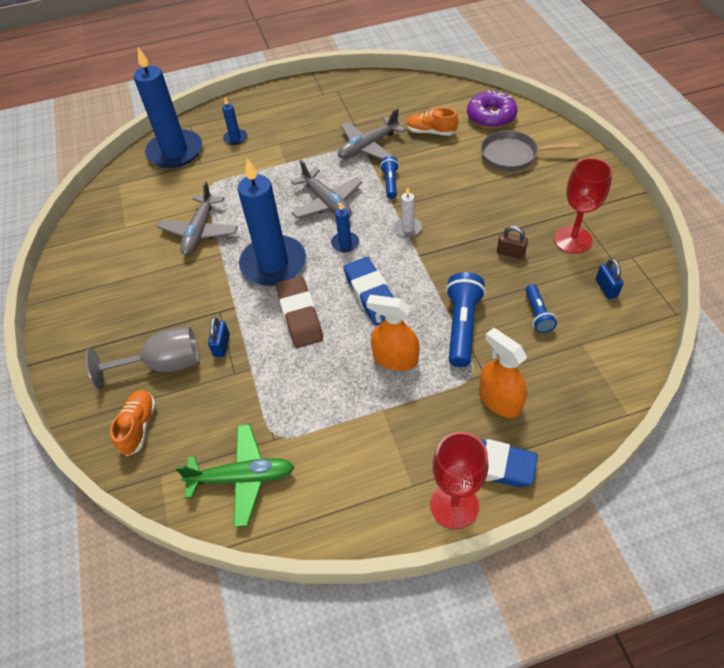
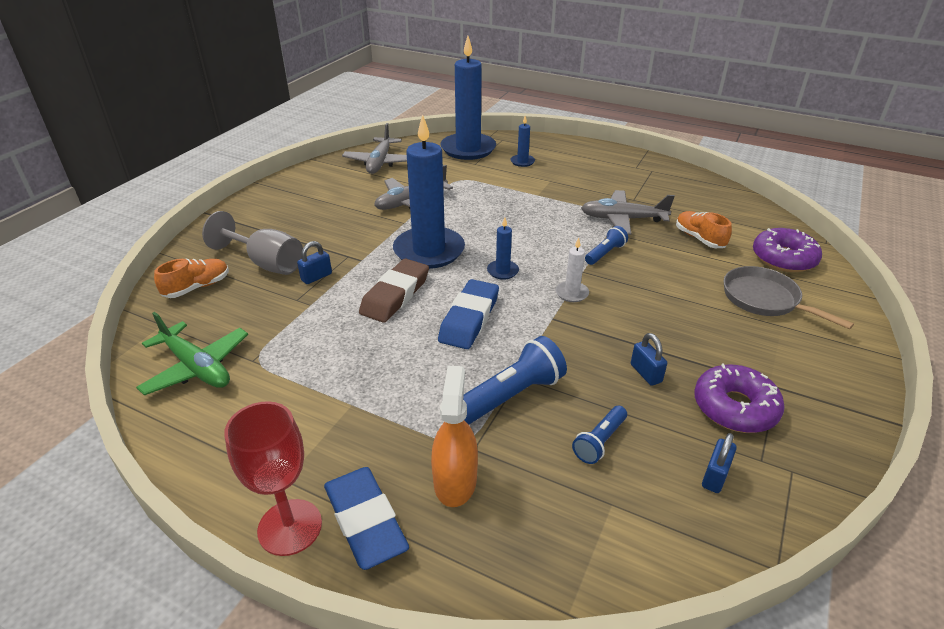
camera: 40 degrees right, 15 degrees down
(327, 202) = (530, 237): grey plane -> grey plane (380, 162)
(395, 359) = (417, 377): orange spray bottle -> none
(510, 253) = (646, 373): brown padlock -> blue padlock
(572, 240) = (735, 407): red goblet -> purple donut

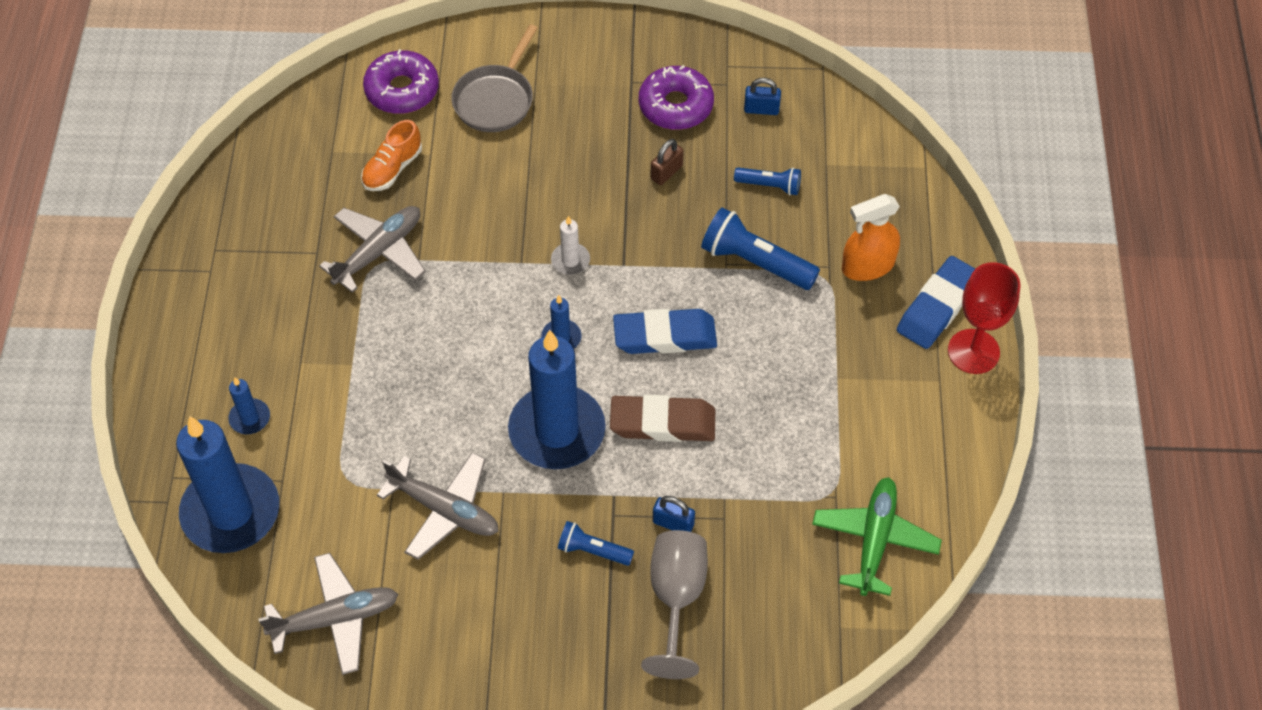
camera: 115 degrees left, 20 degrees up
(197, 287) = (762, 642): orange shoe -> none
(605, 253) = (472, 251): blue flashlight -> blue flashlight (592, 551)
(622, 219) = (379, 252): grey plane -> grey plane turned 120 degrees counterclockwise
(646, 373) = (666, 172): blue padlock -> brown padlock

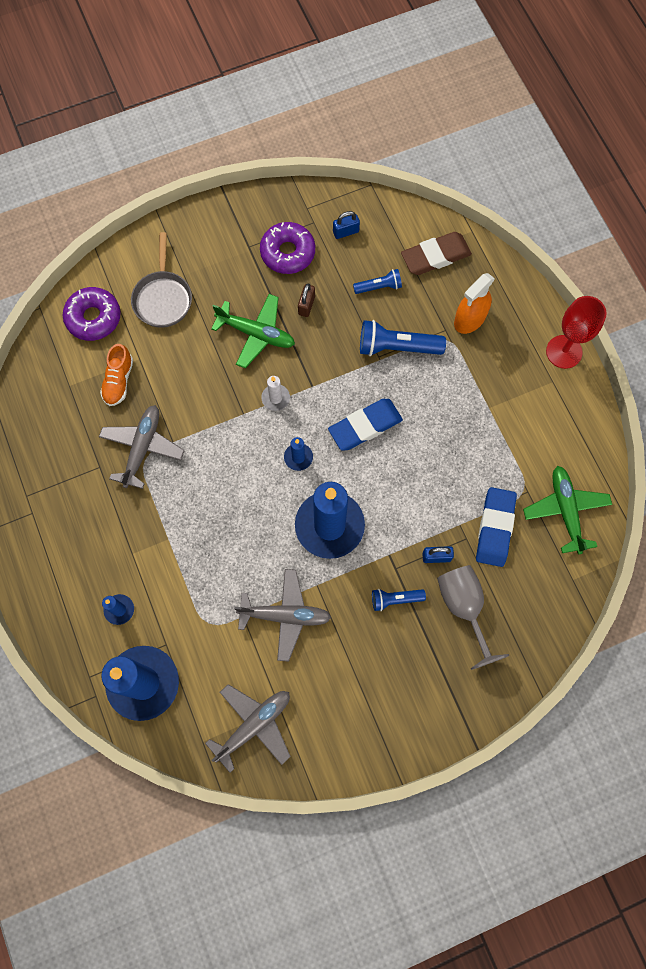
camera: 25 degrees left, 15 degrees up
(586, 180) = (256, 334): none -> green plane
(662, 423) = (394, 489): brown eraser -> brown eraser (435, 256)
(937, 306) = (527, 329): blue eraser -> blue eraser (495, 528)

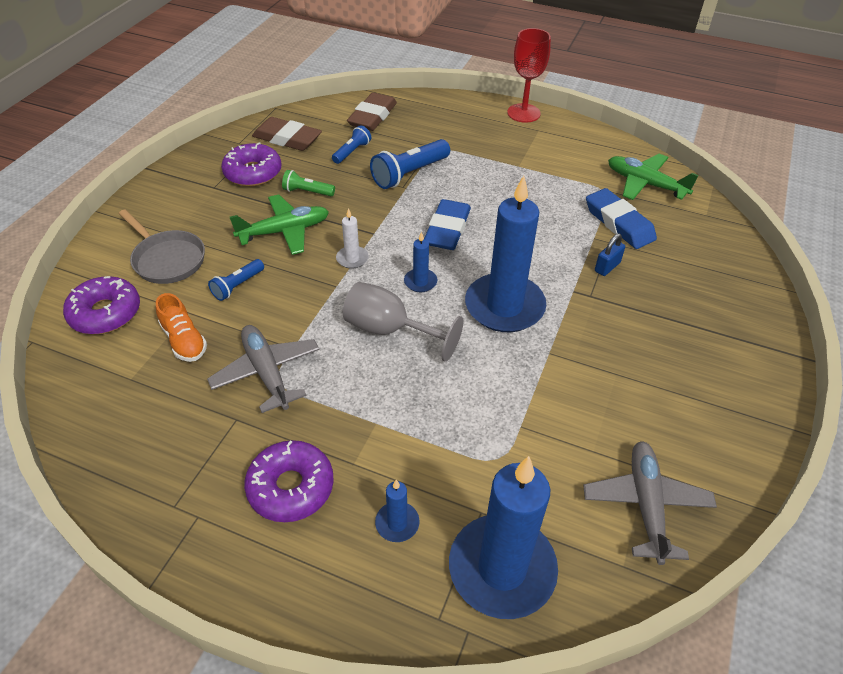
camera: 45 degrees left, 25 degrees down
(88, 538) = (291, 487): none -> purple donut
(285, 615) = (554, 395): grey plane -> none
(306, 305) = (307, 192): brown padlock -> green flashlight
(346, 232) = (287, 139): blue padlock -> brown eraser
(395, 599) = (619, 314): blue flashlight -> blue flashlight (238, 286)
(464, 608) = (670, 281): grey goblet -> grey goblet (389, 330)
(470, 319) = (440, 132): orange spray bottle -> none

